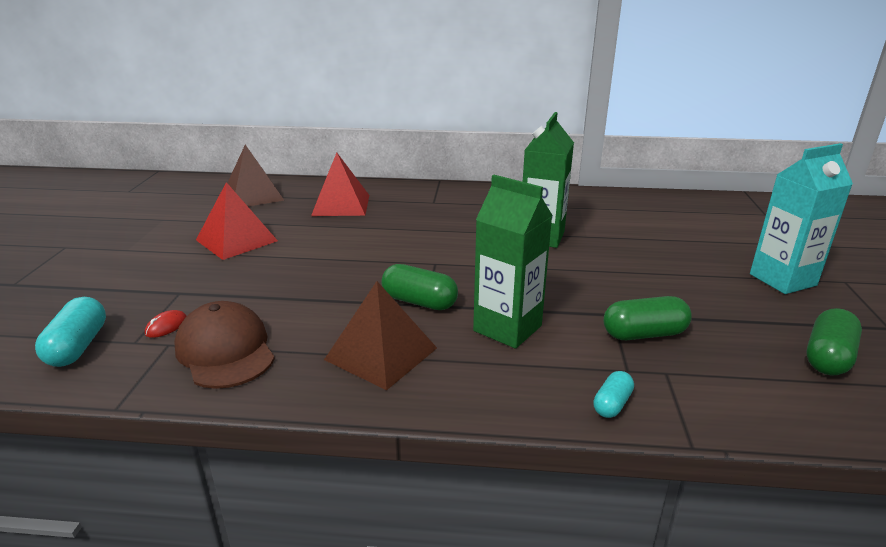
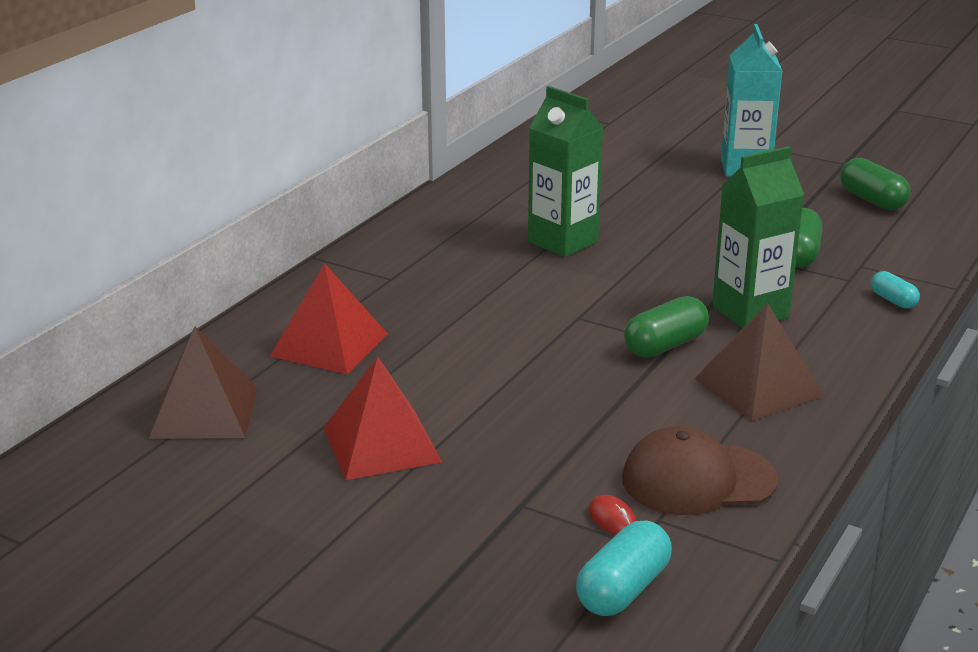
camera: 65 degrees left, 0 degrees up
(78, 347) = (623, 589): turquoise capsule -> turquoise capsule turned 75 degrees counterclockwise

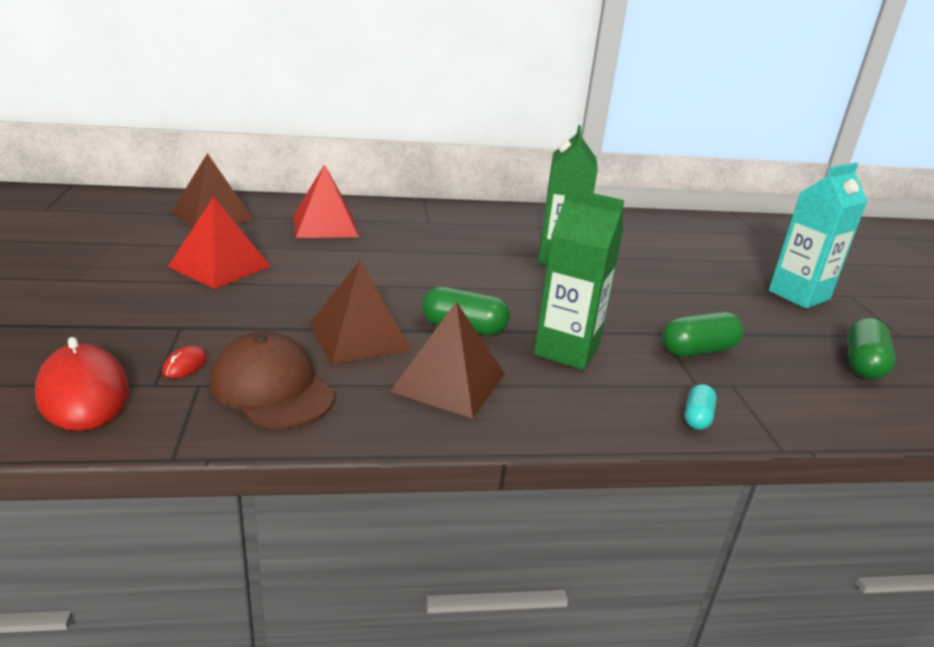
camera: 50 degrees right, 0 degrees up
(623, 589) = (83, 393): turquoise capsule -> red mouse
(635, 405) = (359, 336): none -> brown pyramid

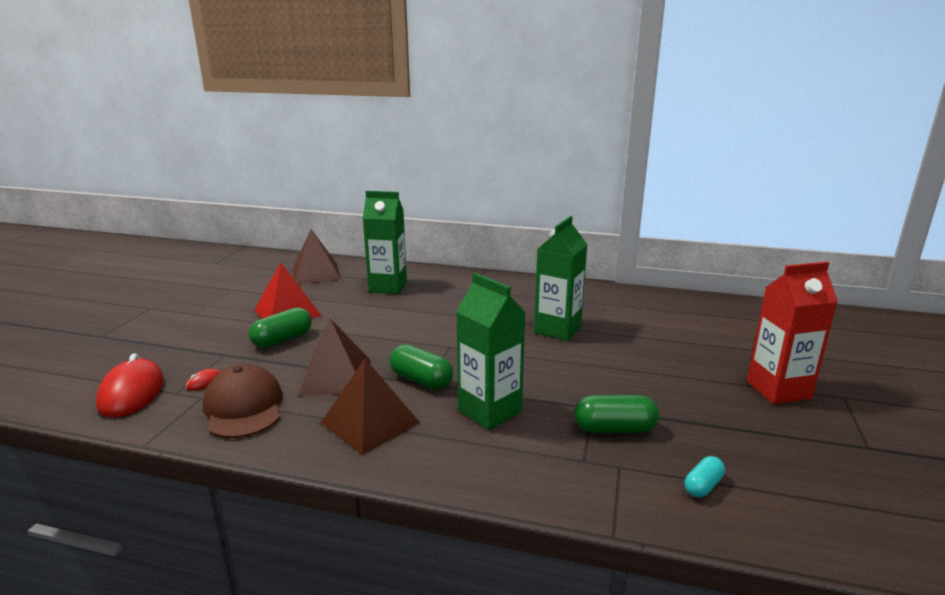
camera: 25 degrees right, 5 degrees down
(325, 225) = (388, 287): red pyramid -> green carton
(697, 417) = (555, 489): turquoise capsule -> turquoise capsule (703, 486)
(798, 295) = (778, 390): turquoise carton -> red carton
(863, 364) = (788, 469): green capsule -> green capsule (282, 340)

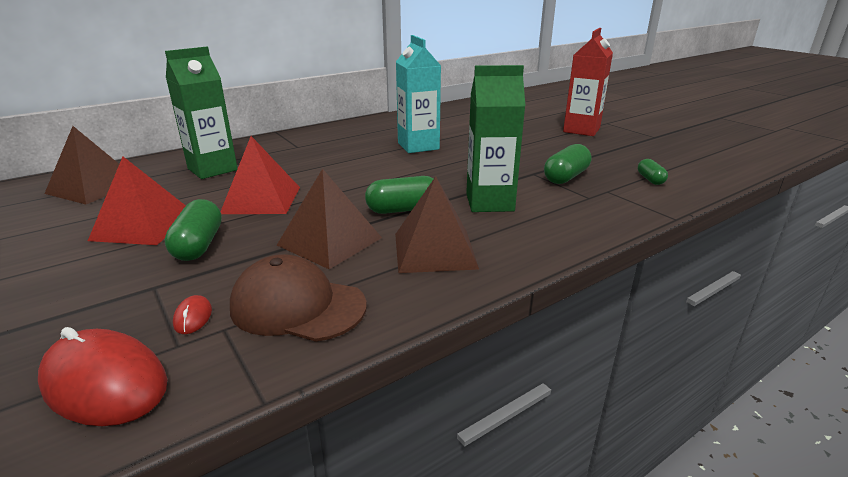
camera: 50 degrees left, 5 degrees up
(366, 324) = (261, 199): none -> red pyramid
(557, 329) = (418, 146): green carton -> turquoise carton
(703, 486) = (650, 179): turquoise capsule -> green capsule

